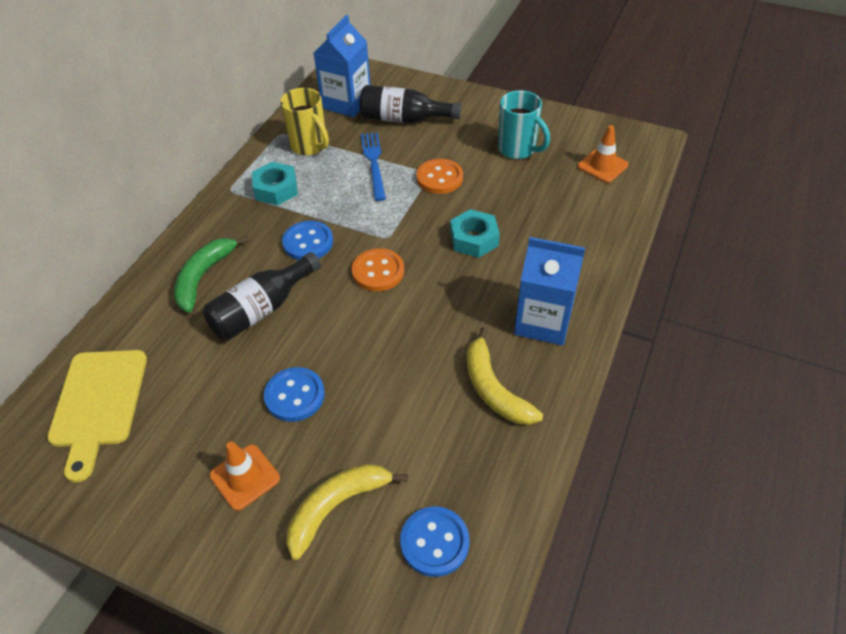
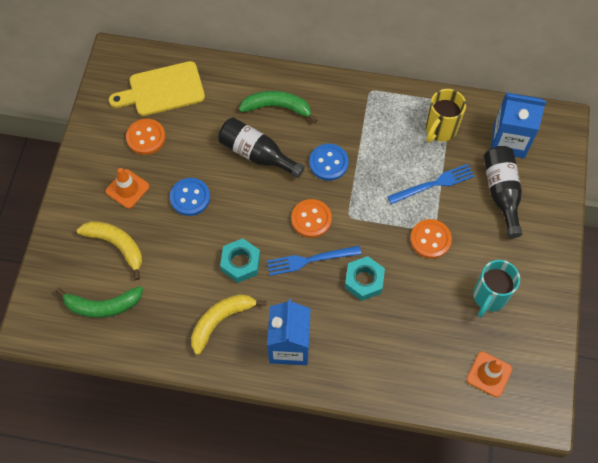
camera: 75 degrees right, 15 degrees up
(168, 438) = (146, 137): none -> orange button
(276, 189) = (380, 122): turquoise nut -> turquoise nut (240, 263)
(433, 282) = (310, 260): none -> blue fork
(434, 542) = (102, 306): blue button -> green banana

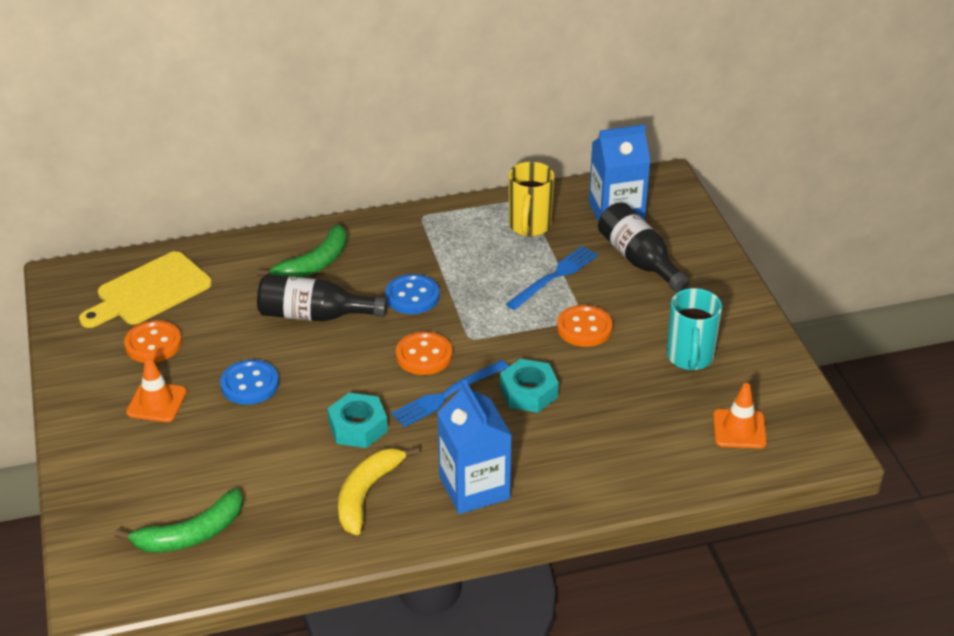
camera: 25 degrees left, 25 degrees down
(117, 245) = (175, 464): yellow banana -> none
(277, 107) = (314, 264): green banana -> green banana turned 150 degrees clockwise

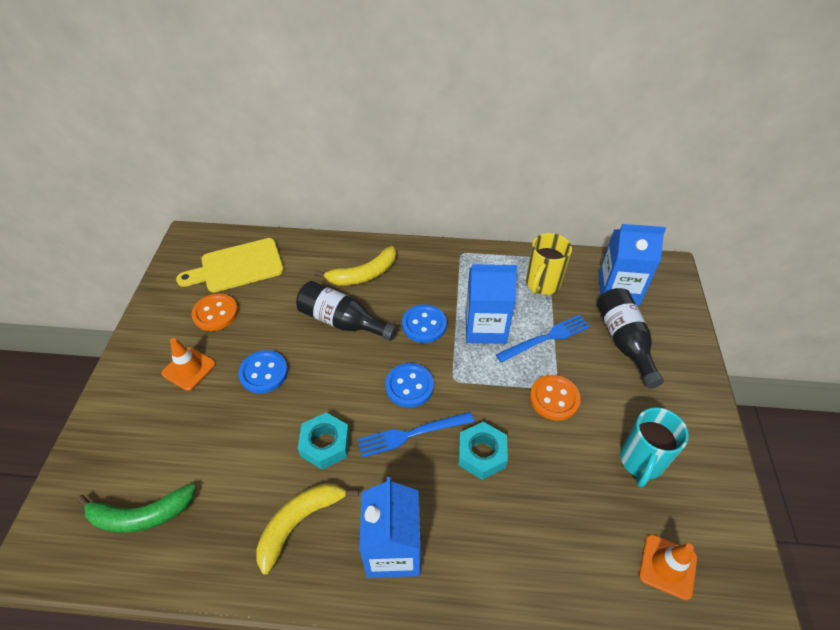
camera: 20 degrees right, 10 degrees up
(314, 264) = (363, 274): green banana -> yellow banana
(424, 355) = (409, 386): orange button -> blue button
(483, 282) = (485, 327): none -> blue carton

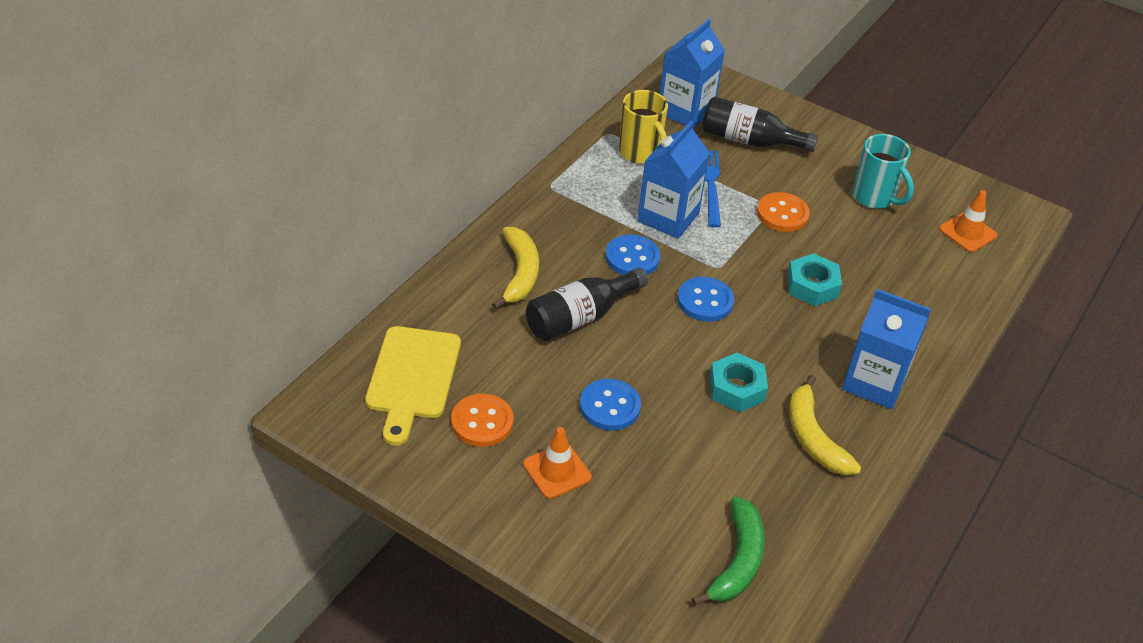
camera: 65 degrees left, 5 degrees down
(412, 434) = (762, 322): blue fork -> none

